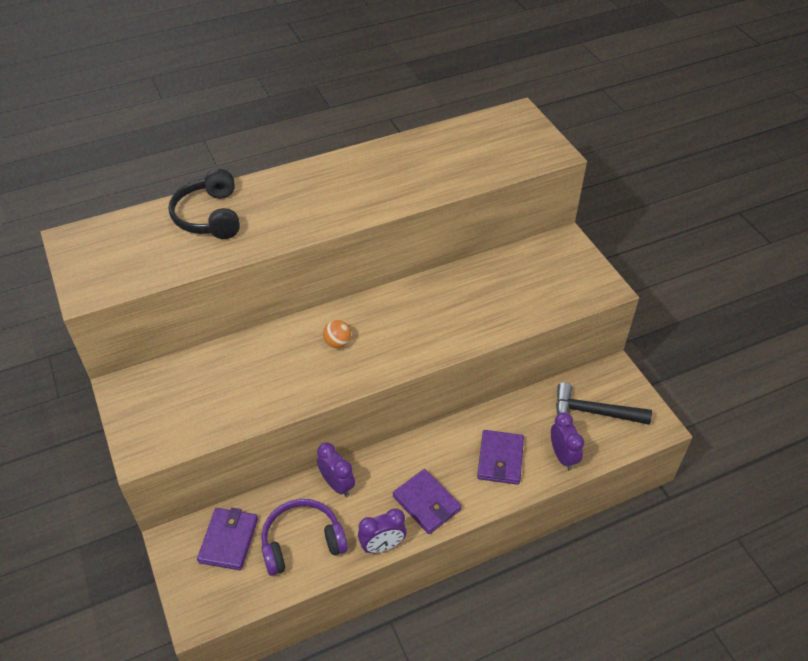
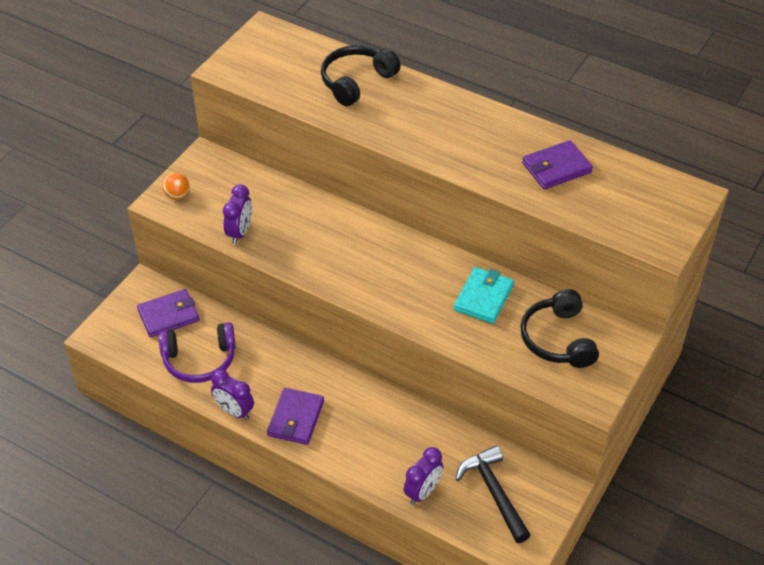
camera: 55 degrees right, 0 degrees up
(302, 542) = (199, 359): purple headphones -> purple headphones turned 135 degrees clockwise
(337, 343) = (354, 249): orange ball -> orange ball (177, 195)
(337, 484) = (267, 351): purple clock -> purple clock (240, 233)
(461, 293) = (483, 298): none -> turquoise wallet
(500, 459) = (381, 447): purple wallet -> purple wallet (556, 168)
(536, 275) = (558, 339): none -> black headphones

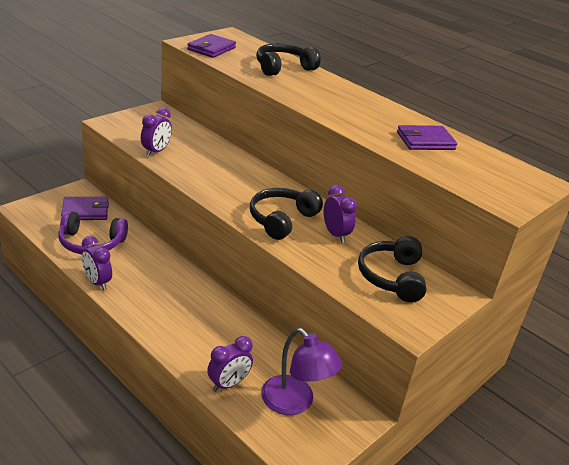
camera: 10 degrees right, 15 degrees down
(177, 195) = (123, 122): orange ball -> none
(296, 418) = (145, 300): purple wallet -> purple wallet (211, 49)
(421, 295) = (282, 220): none -> black headphones
(483, 298) = (335, 234): turquoise wallet -> purple clock
(493, 492) = (295, 403): black hammer -> purple lamp

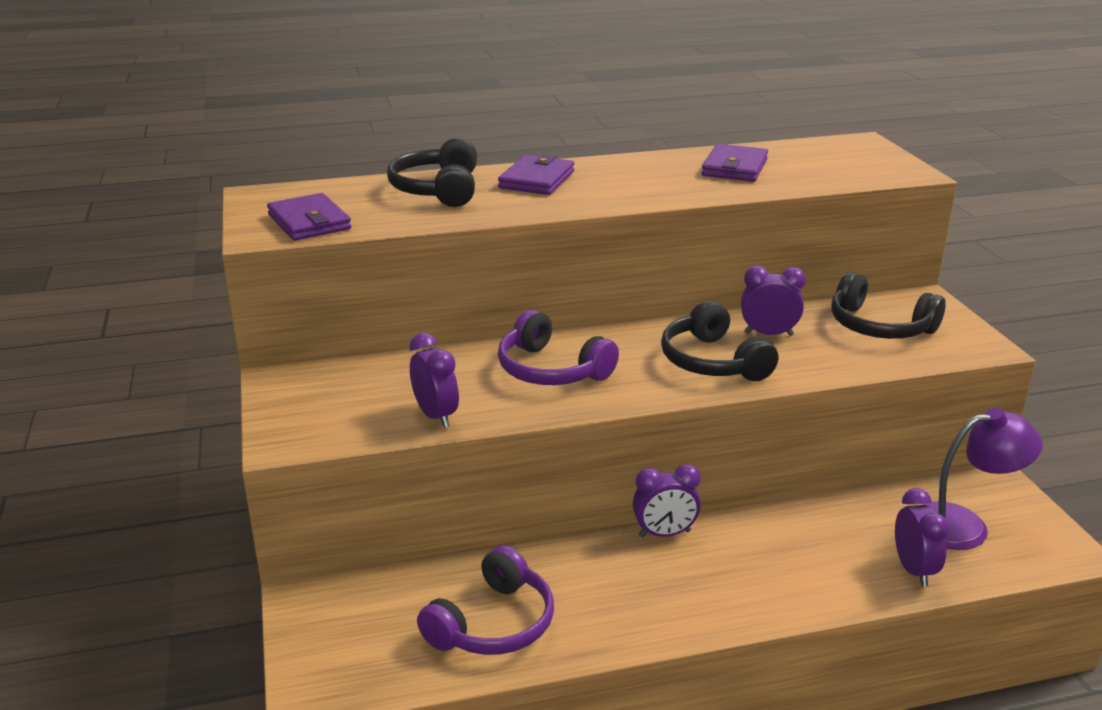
camera: 55 degrees left, 5 degrees down
(85, 211) = (383, 607): purple wallet -> purple wallet (537, 180)
(97, 282) = (616, 643): purple clock -> purple clock (664, 534)
(226, 172) = (551, 370): none -> purple headphones

